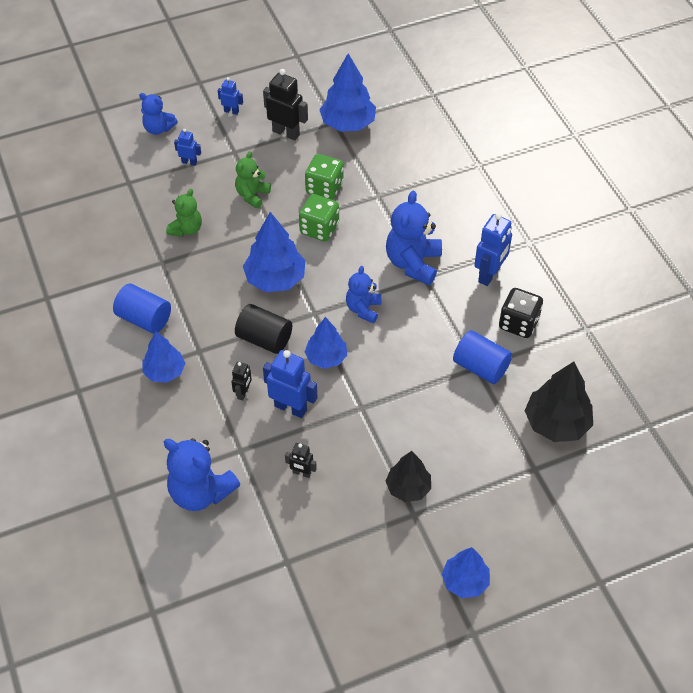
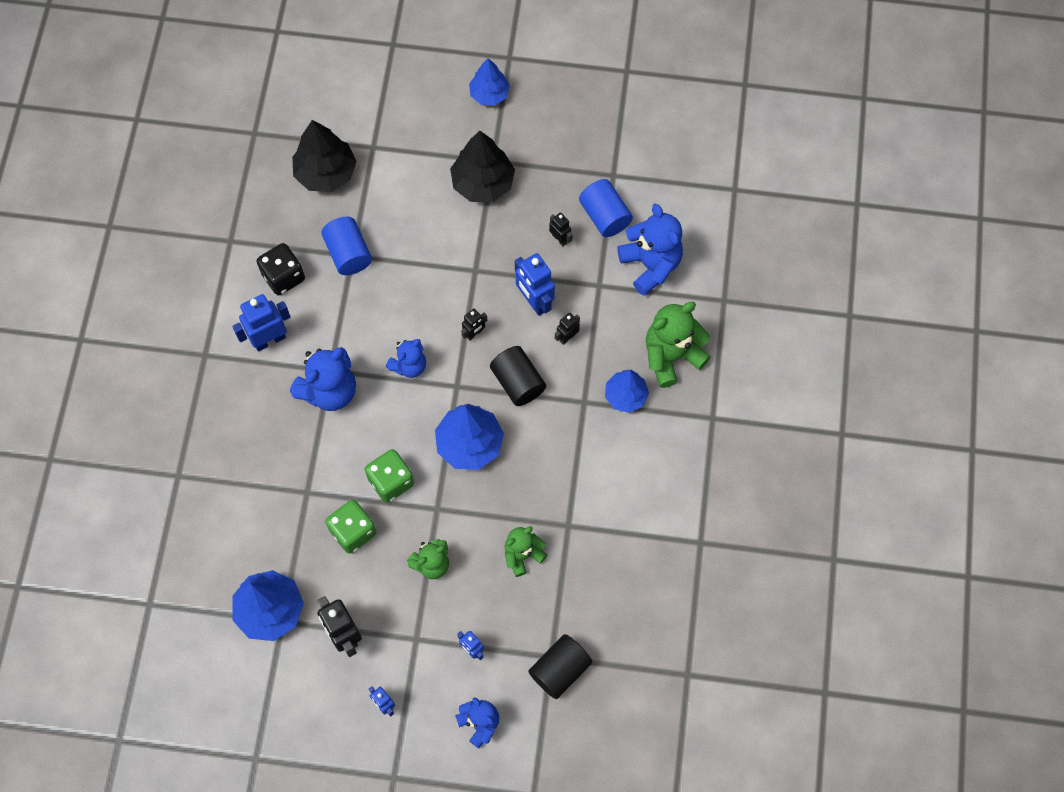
camera: 150 degrees left, 15 degrees up
(117, 178) = (560, 670): none -> black cylinder
(139, 422) = (671, 356): none -> green teddy bear
(144, 319) = (617, 465): blue cylinder -> blue cylinder (604, 216)
(326, 357) = (474, 333): blue tree -> black robot
(408, 488) = (483, 183): black tree -> black tree, size x1.54

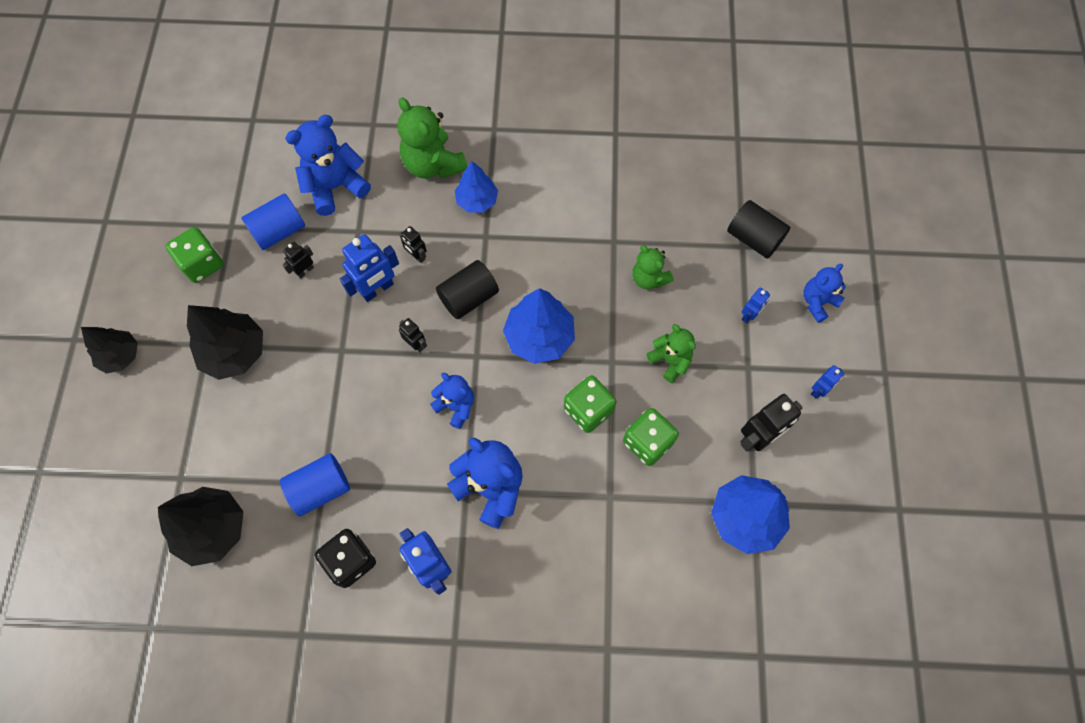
camera: 95 degrees left, 0 degrees up
(489, 94) = (120, 356): blue tree -> black tree
(575, 153) = (202, 264): none -> green dice

